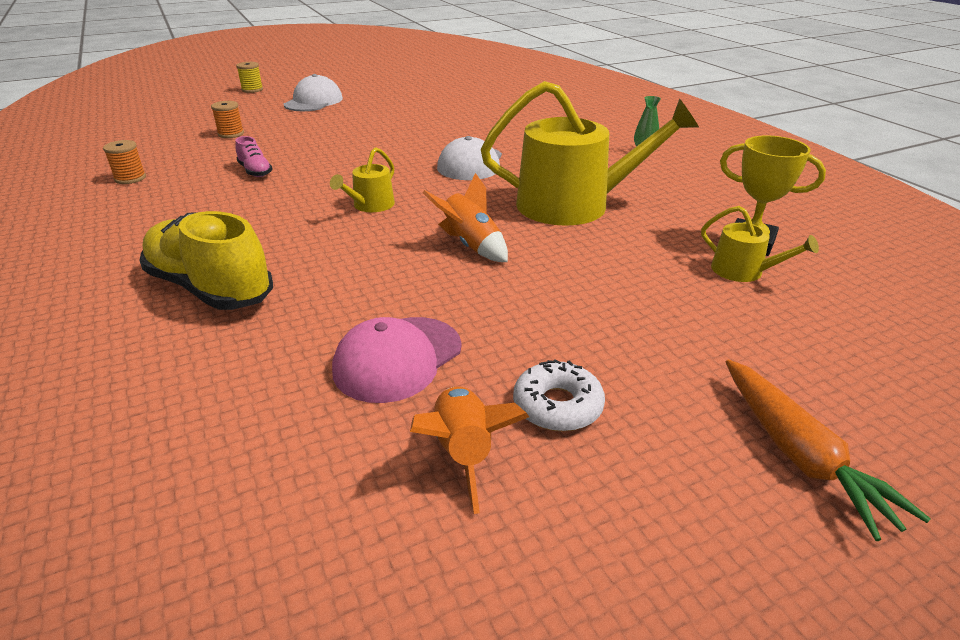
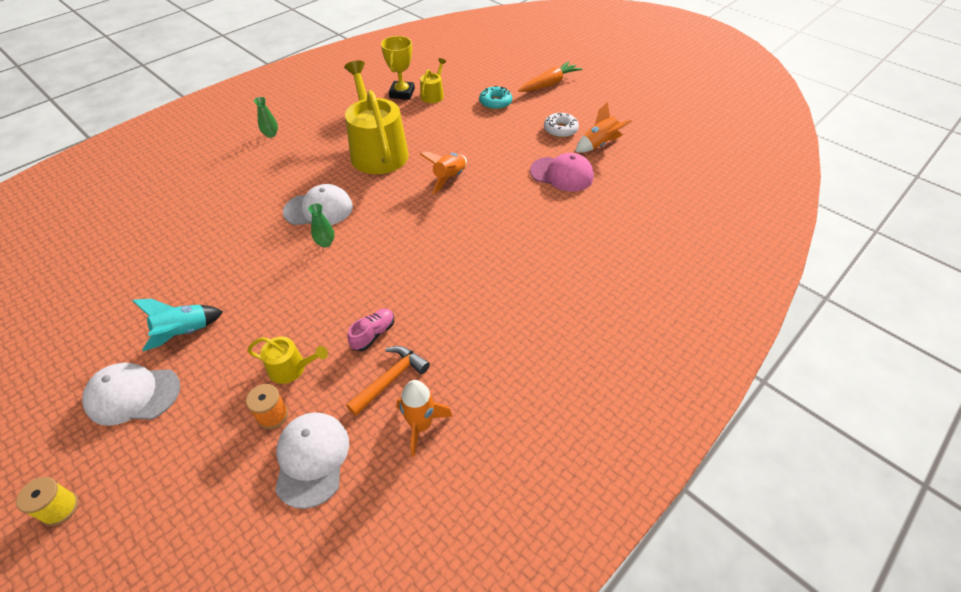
camera: 110 degrees left, 15 degrees up
(130, 178) = (421, 425): orange spool -> orange rocket
(172, 142) = (312, 459): none -> white cap
(195, 173) = (391, 379): none -> orange hammer
(211, 288) = (551, 262): yellow shoe -> none
(354, 113) = (184, 332): none -> turquoise rocket
(370, 205) = (414, 236): yellow watering can -> yellow watering can (291, 368)
(409, 163) = (325, 243): none -> green vase
(703, 338) = (495, 102): none -> turquoise donut

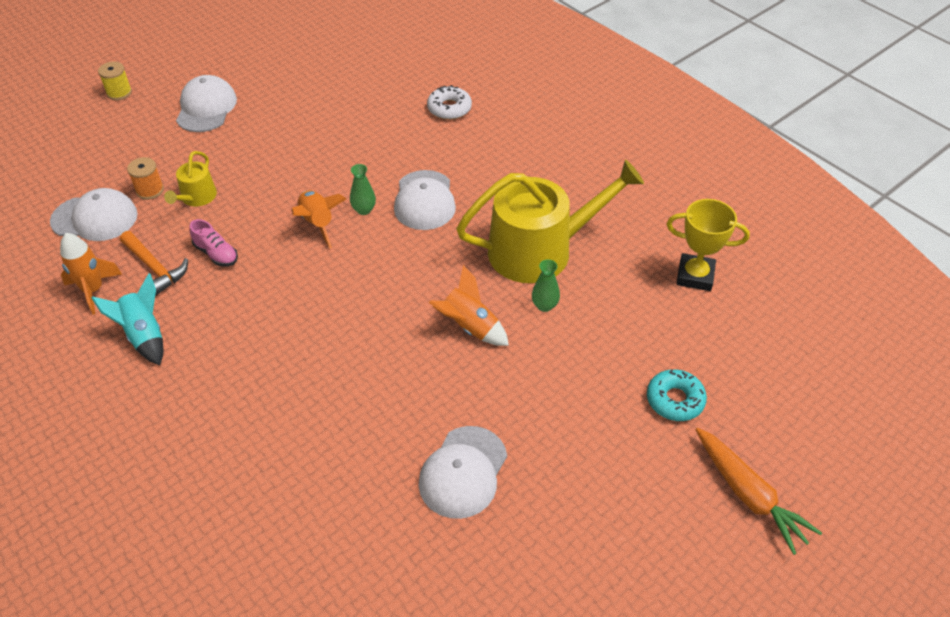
camera: 95 degrees right, 0 degrees up
(184, 332) = (265, 125): turquoise rocket -> turquoise rocket (144, 335)
(271, 134) = (582, 147): green vase -> green vase (544, 305)
(433, 95) = (694, 315): yellow watering can -> none
(560, 130) = (590, 490): white donut -> white donut (449, 108)
(562, 174) = (463, 472): pink cap -> white cap
(599, 145) = (541, 546): orange rocket -> orange rocket (317, 223)

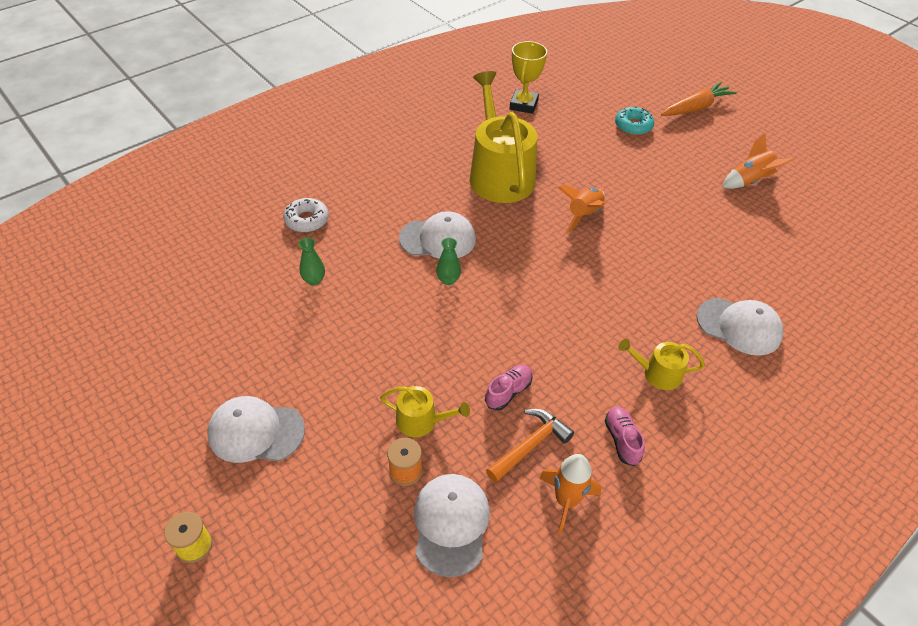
camera: 90 degrees left, 0 degrees up
(144, 335) = (622, 440): turquoise rocket -> pink shoe
(218, 374) = (657, 373): none -> yellow watering can
(317, 223) = (466, 313): orange rocket -> orange rocket (749, 181)
(463, 472) = (714, 222): white cap -> white cap (739, 326)
(544, 305) = (558, 175): green vase -> green vase (314, 280)

